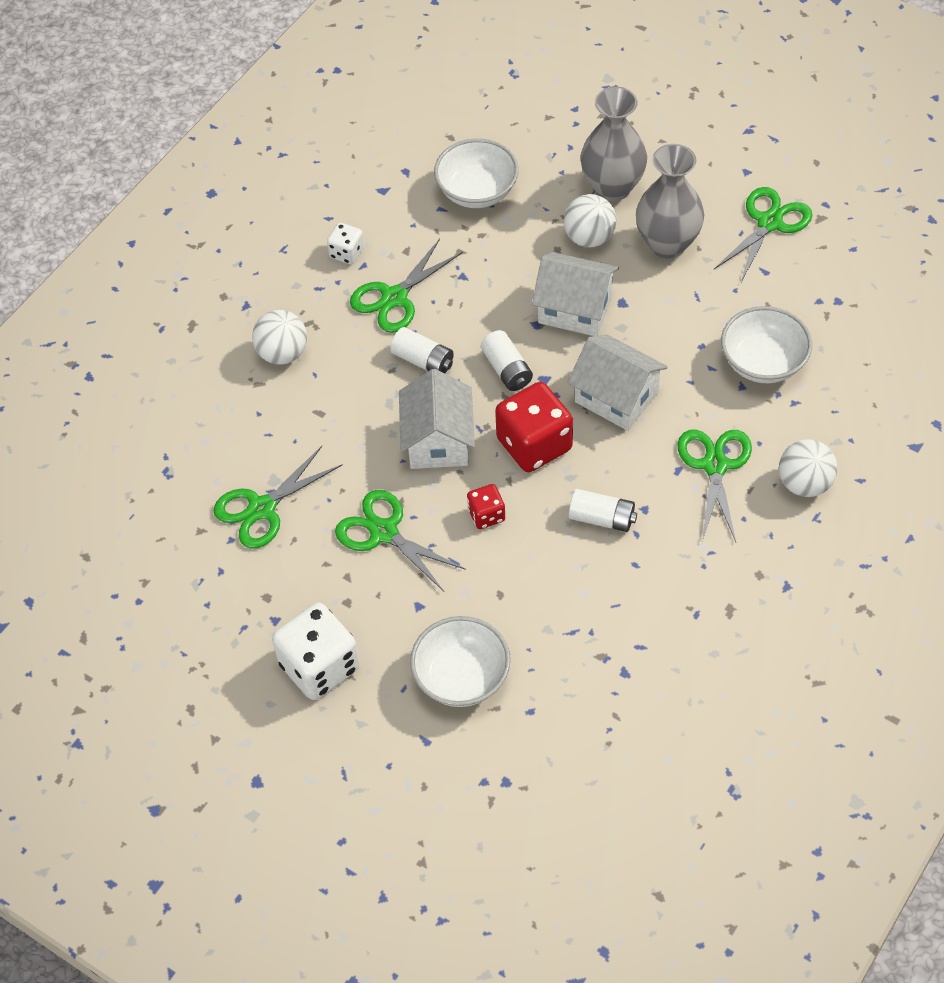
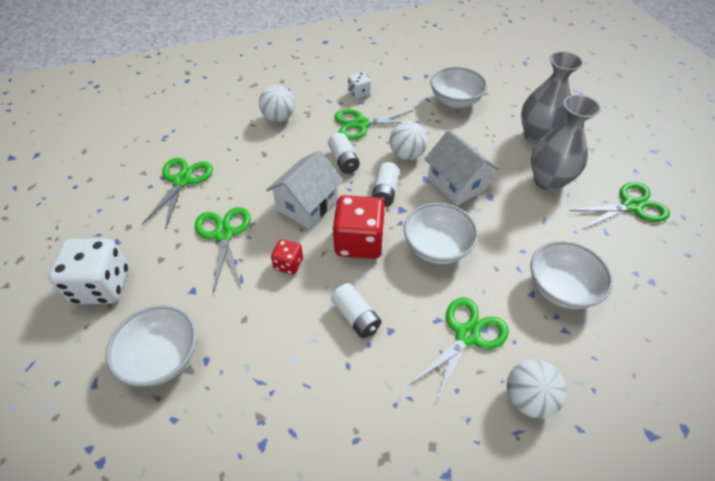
camera: 35 degrees right, 5 degrees down
(262, 508) = (182, 181): green scissors -> green scissors turned 105 degrees clockwise
(589, 237) = (500, 153): white ball -> white ball (407, 155)
(616, 397) = (437, 247): white house -> white bowl

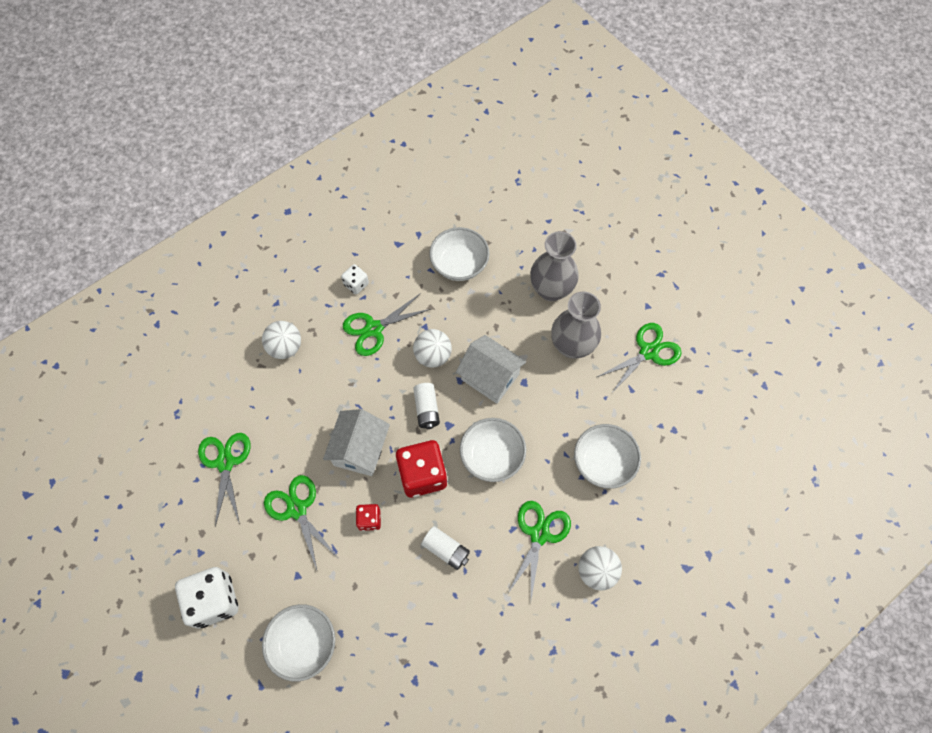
camera: 20 degrees left, 15 degrees up
(343, 160) = (374, 383): white battery -> none

